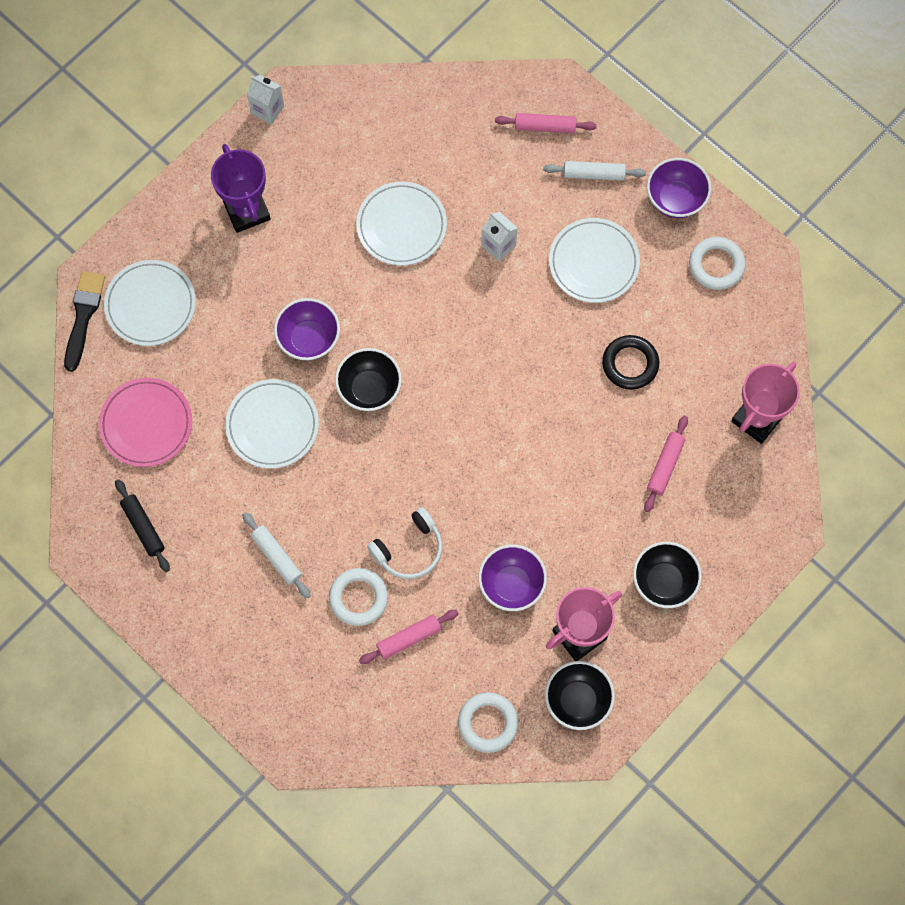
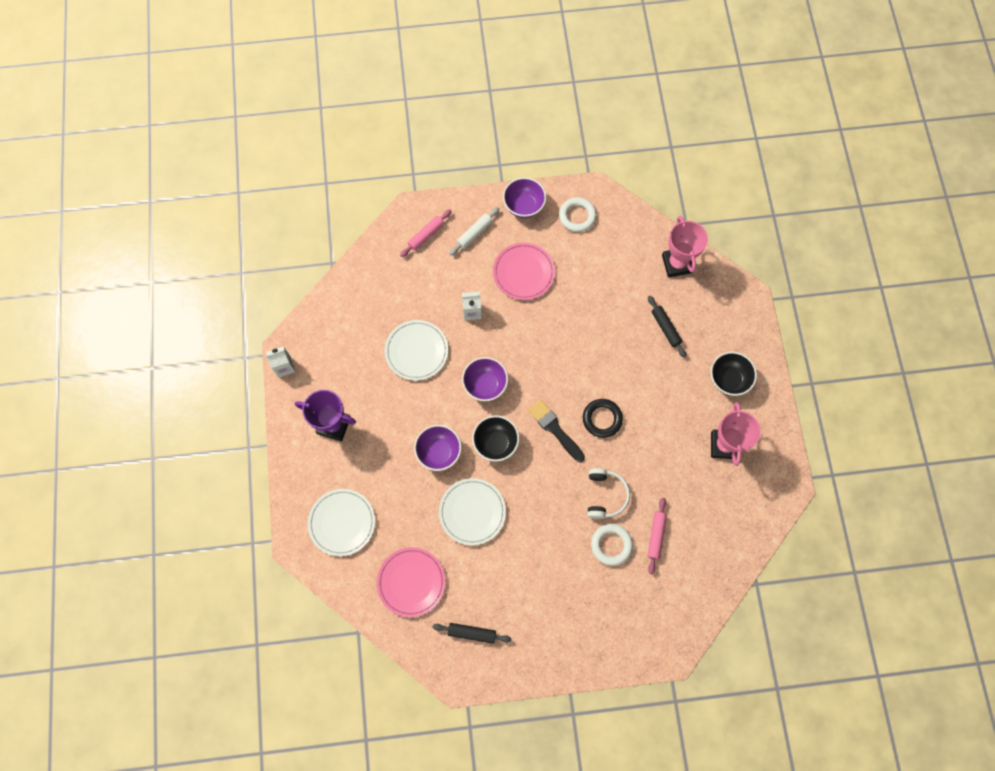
camera: 50 degrees left, 0 degrees up
(83, 316) = (315, 566): black brush -> black brush (555, 429)
(276, 557) = (551, 571): white rolling pin -> none
(488, 723) = (736, 532): white ring -> none
(511, 584) = (668, 457): purple bowl -> purple bowl (485, 385)
(577, 700) = (759, 475): black bowl -> none
(593, 262) = (523, 273): white plate -> pink plate
(630, 364) = (595, 300): black ring -> black ring (602, 419)
(665, 466) = (665, 328): pink rolling pin -> black rolling pin

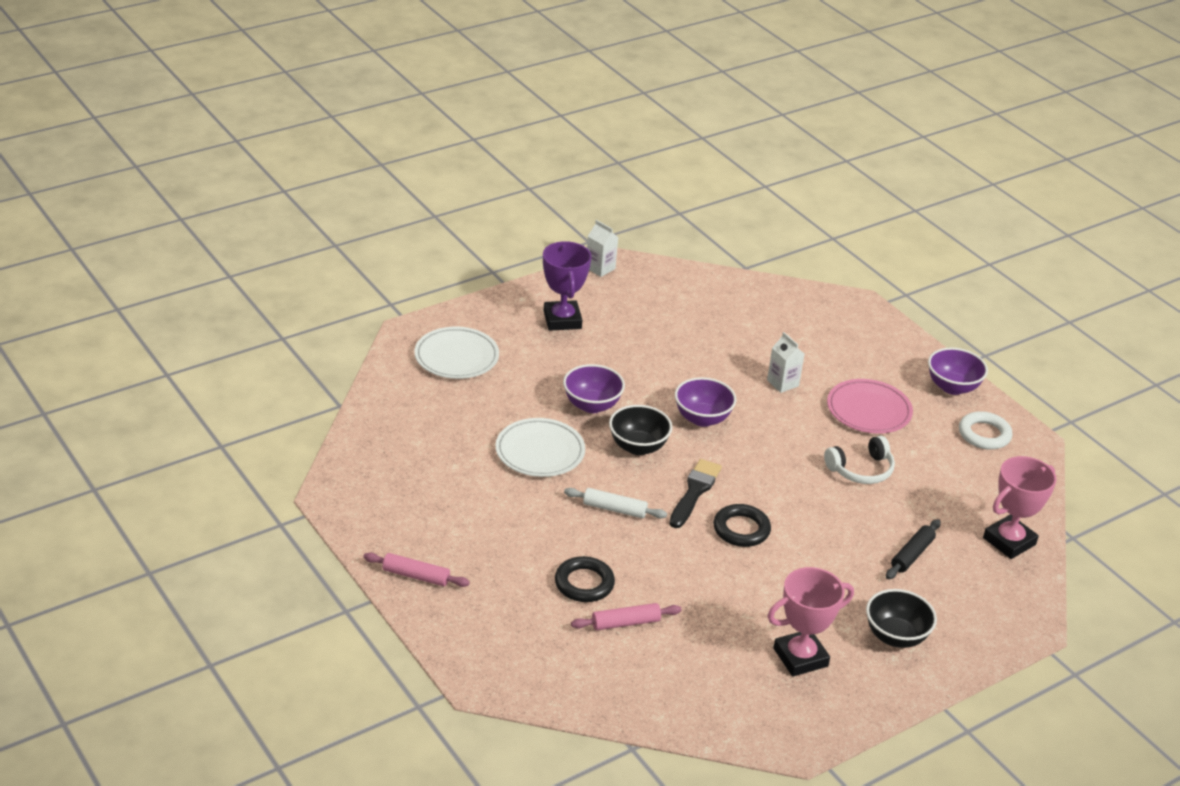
camera: 60 degrees right, 35 degrees down
(411, 582) = (423, 427): pink plate -> none
(416, 351) = (697, 355): white plate -> none
(426, 235) = (841, 323): pink rolling pin -> pink rolling pin (416, 576)
(472, 633) = (394, 492): black rolling pin -> none
(474, 233) = (880, 358): white rolling pin -> white rolling pin (614, 509)
(605, 495) = (644, 560): white headphones -> white headphones (861, 470)
(611, 545) = (584, 583): white ring -> black ring

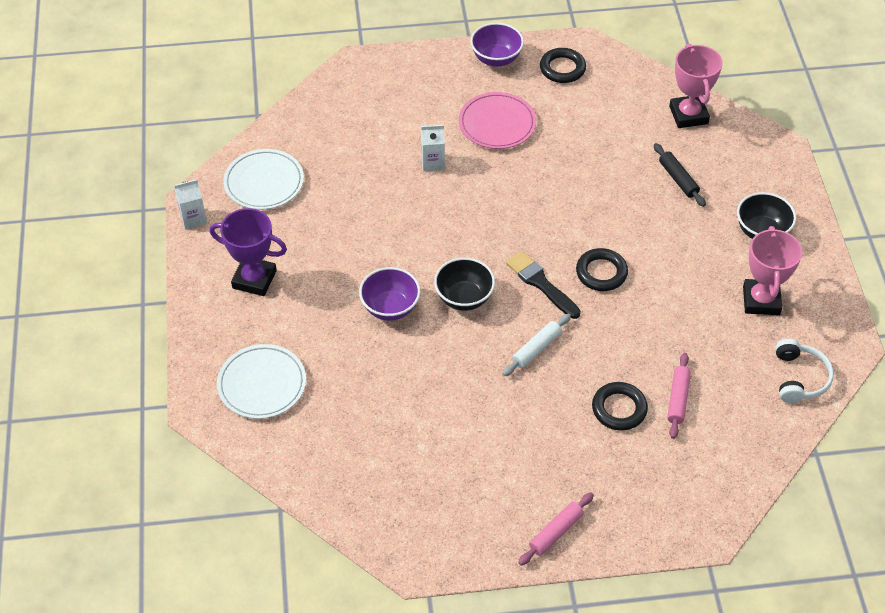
camera: 60 degrees left, 15 degrees up
(540, 451) = (434, 372): white plate -> white plate (264, 182)
(702, 418) = (450, 237): purple bowl -> none
(861, 470) = (567, 163): white headphones -> white headphones (799, 378)
(984, 434) = (562, 68): white ring -> black ring

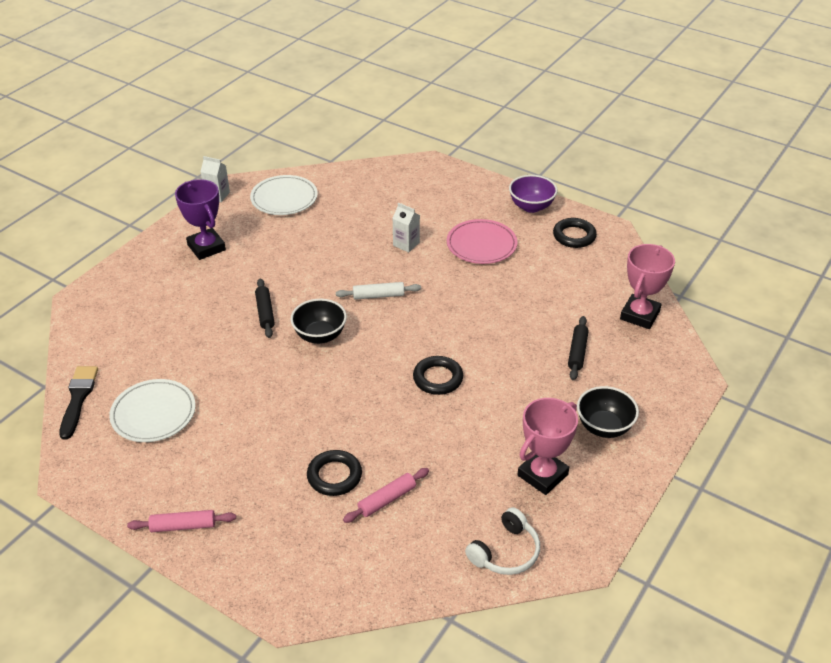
camera: 40 degrees right, 10 degrees down
(262, 384) = (131, 308): white plate -> white plate (153, 413)
(390, 308) = (265, 312): purple bowl -> black rolling pin
(536, 349) = (327, 398): white rolling pin -> white rolling pin (378, 295)
(541, 283) = (384, 359): black brush -> black brush (78, 398)

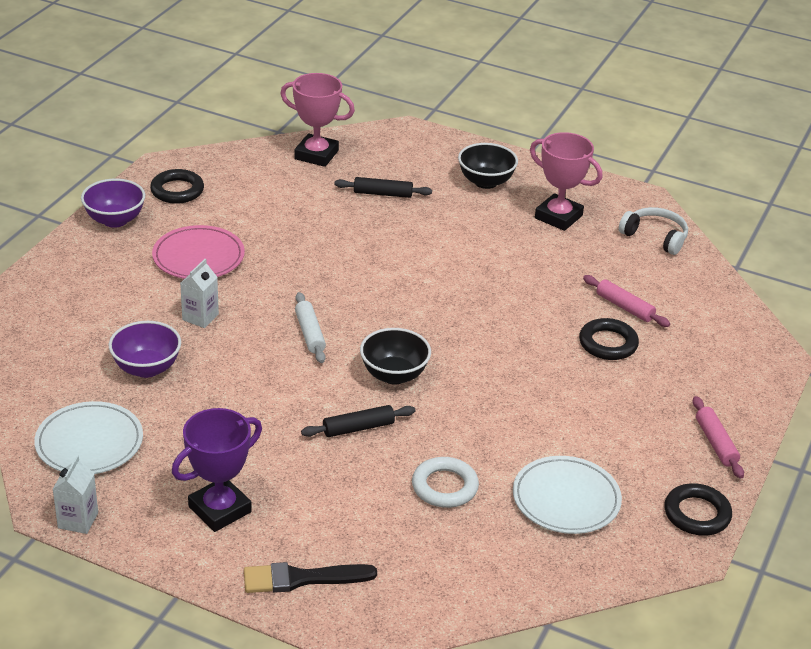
camera: 100 degrees left, 5 degrees down
(78, 398) = (562, 578): black brush -> black brush (302, 579)
(190, 349) = (444, 487): none -> white ring
(352, 220) = (146, 368): none -> purple bowl
(438, 378) = (445, 282): black ring -> black ring (697, 514)

